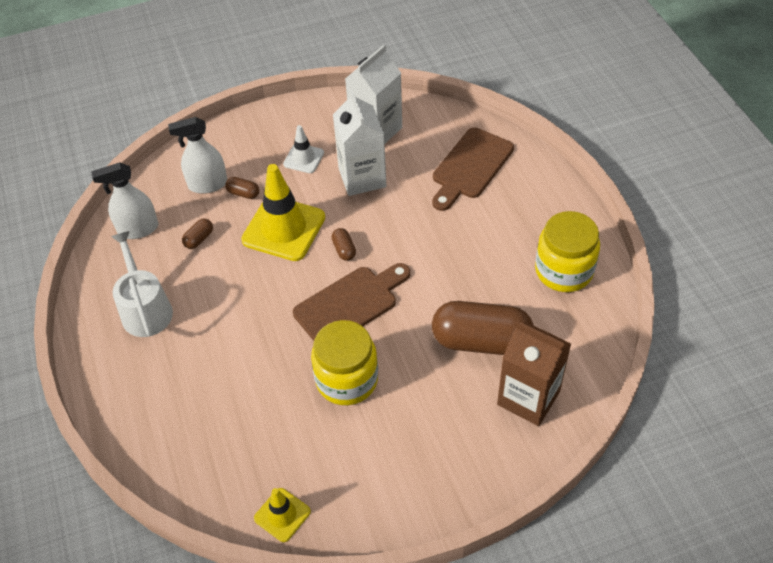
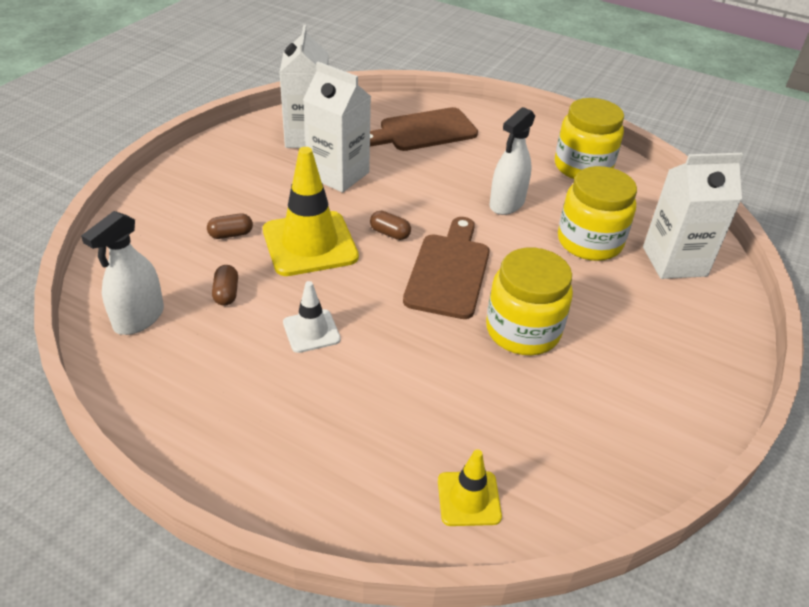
camera: 45 degrees left, 10 degrees down
(145, 309) = (237, 387): white watering can -> none
(207, 184) = (180, 244): white spray bottle -> white spray bottle (507, 204)
(282, 515) = (615, 482): yellow traffic cone -> yellow traffic cone (469, 498)
(303, 158) = (262, 183): white traffic cone -> white traffic cone (311, 331)
(470, 167) = (423, 131): brown cutting board -> brown cutting board turned 75 degrees clockwise
(481, 341) = (589, 242): brown capsule -> yellow jar
(528, 398) = (674, 261): brown carton -> white carton

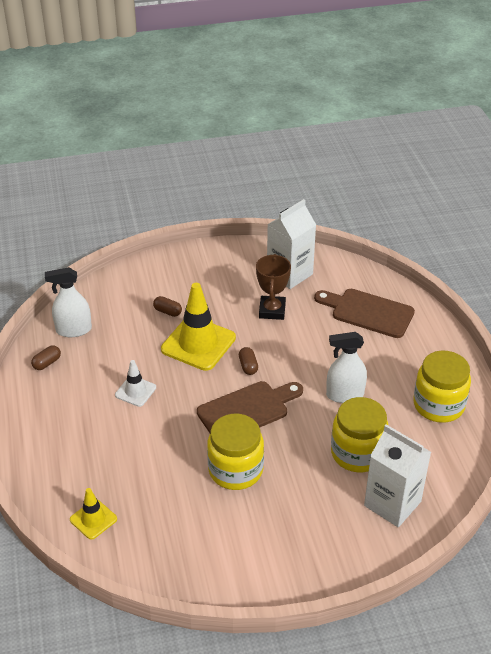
camera: 50 degrees right, 0 degrees up
(226, 293) = (124, 343): brown capsule -> brown capsule (47, 363)
(338, 174) = (272, 310): white carton -> brown trophy

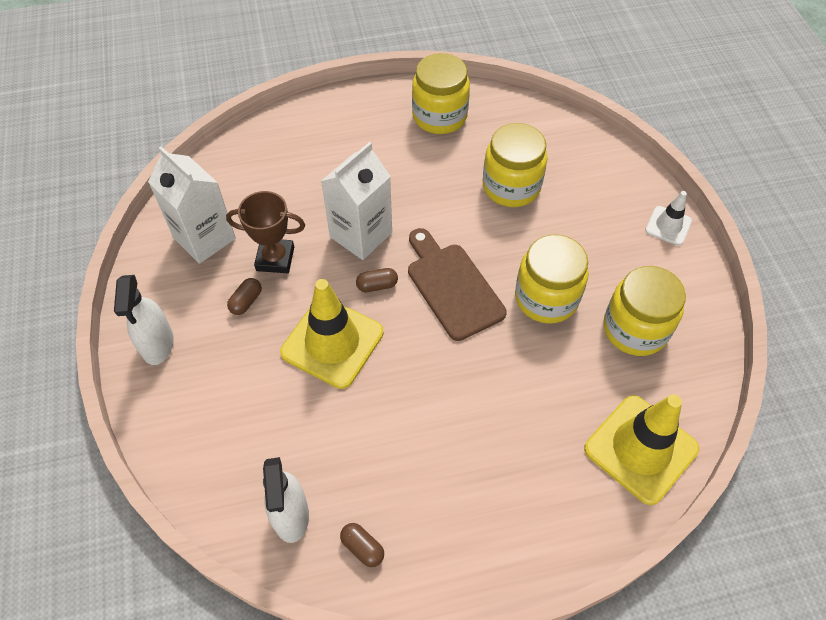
camera: 90 degrees left, 15 degrees up
(93, 519) = (641, 449): yellow traffic cone -> yellow traffic cone, size x1.91
(135, 391) = (421, 415): white traffic cone -> white traffic cone (668, 226)
(167, 312) = (263, 383): brown capsule -> brown capsule (246, 301)
(203, 529) = (635, 329): none -> yellow jar
(344, 395) = (425, 193): white spray bottle -> white spray bottle (158, 344)
(368, 312) = (289, 163): brown cutting board -> none
(392, 503) = (574, 163): white carton -> white carton (361, 235)

